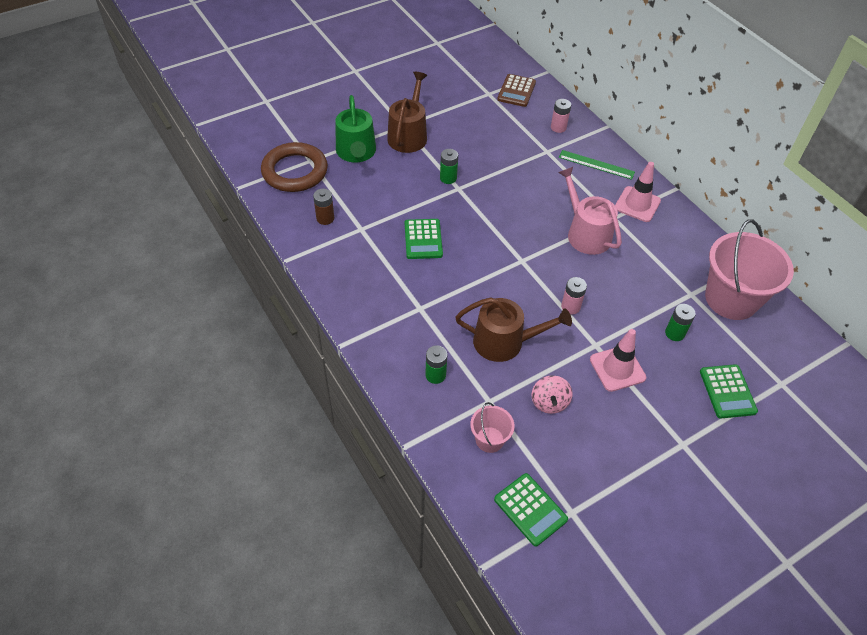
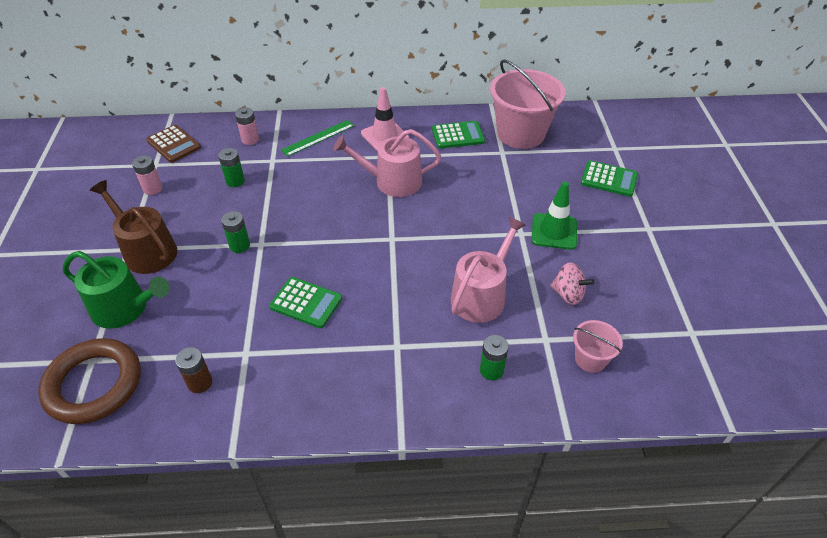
camera: 60 degrees left, 5 degrees down
(505, 342) = (482, 295): brown watering can -> pink watering can
(530, 509) = (680, 362): green calculator -> green calculator (458, 135)
(570, 307) = (469, 230): pink battery -> pink battery (153, 189)
(617, 368) = (554, 231): pink traffic cone -> green traffic cone
(674, 333) = (536, 180): green battery -> green battery (235, 181)

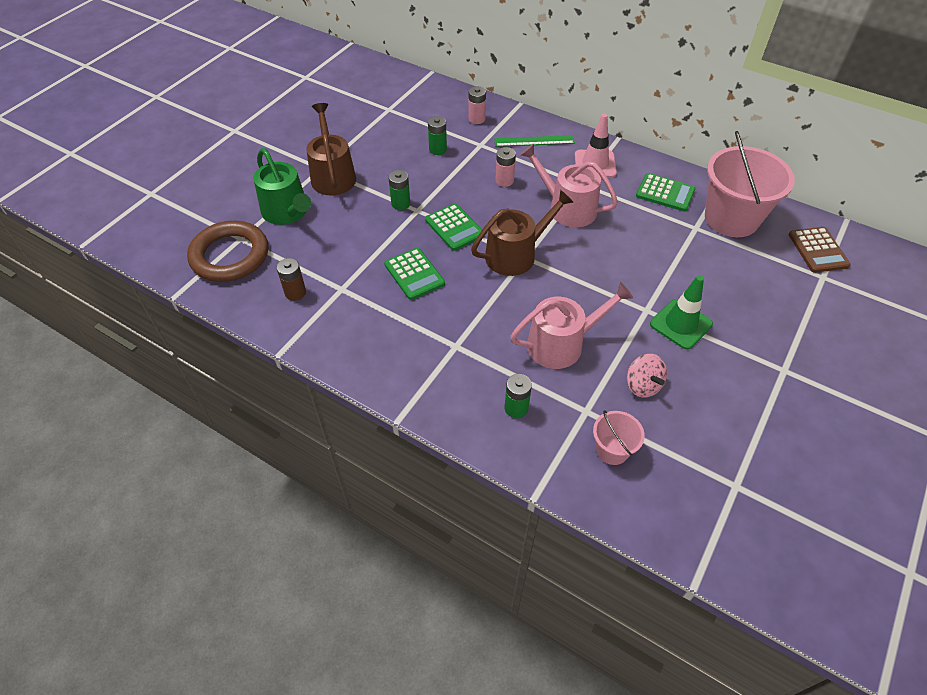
camera: 35 degrees right, 5 degrees up
(153, 189) = (372, 128): pink battery -> pink battery (504, 181)
(174, 144) = (414, 98): brown calculator -> brown calculator (818, 250)
(382, 240) = (516, 254): none -> brown watering can
(609, 179) = (786, 303): green calculator -> green calculator (454, 227)

